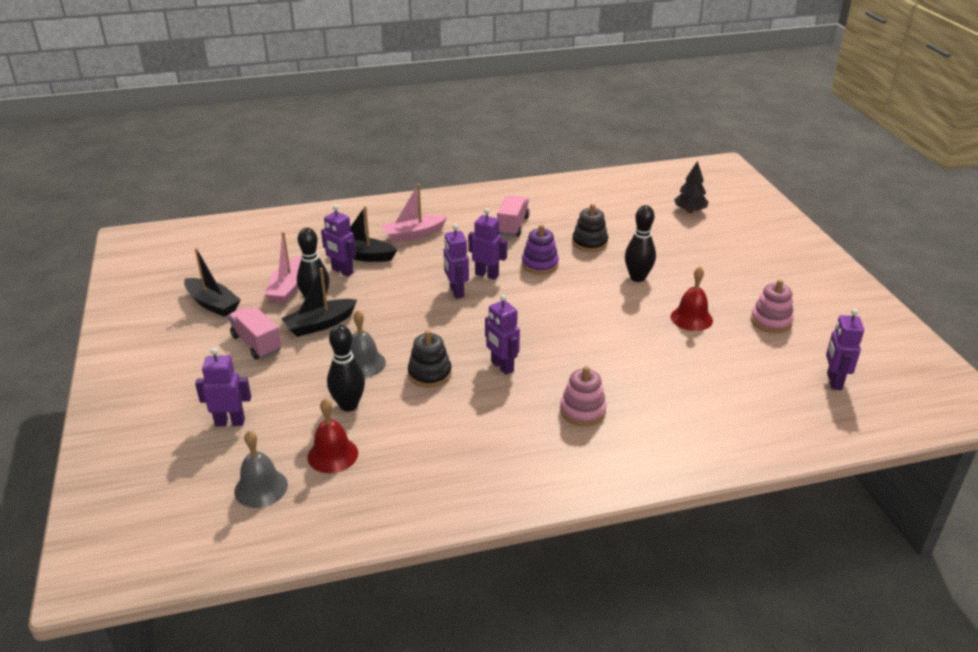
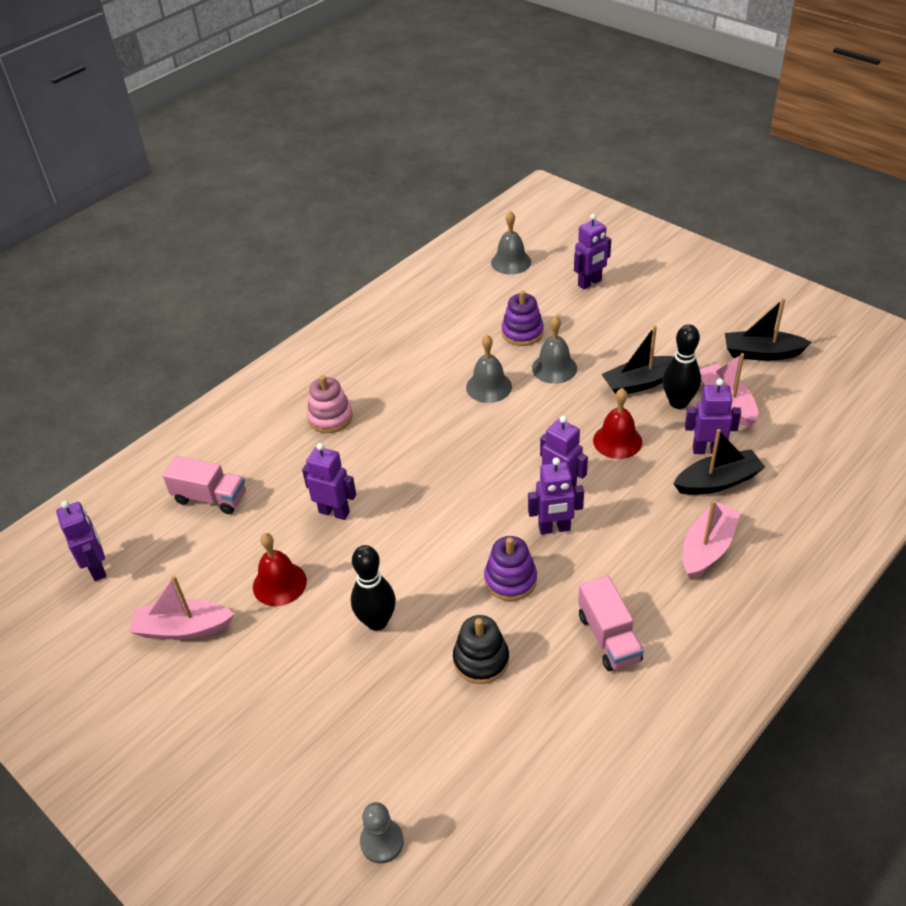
camera: 150 degrees right, 10 degrees up
(256, 344) = (664, 340): pink truck -> pink truck (210, 498)
(320, 324) = (640, 383): black boat -> black boat turned 135 degrees counterclockwise
(332, 455) = (490, 298): red bell -> red bell (617, 441)
(348, 405) = (522, 332): black bowling pin -> purple stacking toy
(429, 374) = (489, 387): black stacking toy -> grey bell
(502, 367) = (433, 424): purple robot -> purple robot (334, 512)
(690, 211) = (382, 842): black tree -> grey pawn
(771, 321) = (183, 628): pink stacking toy -> pink boat

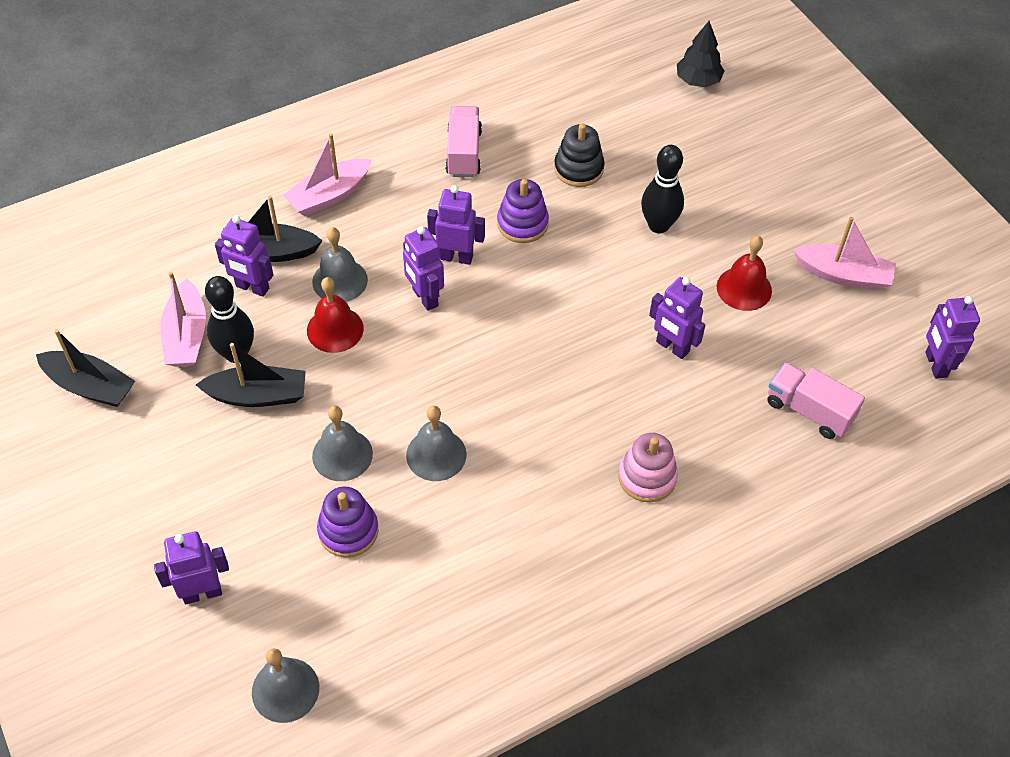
camera: 165 degrees left, 10 degrees up
(382, 842) = (698, 80): grey pawn -> black tree
(641, 477) = (340, 280): none -> grey bell

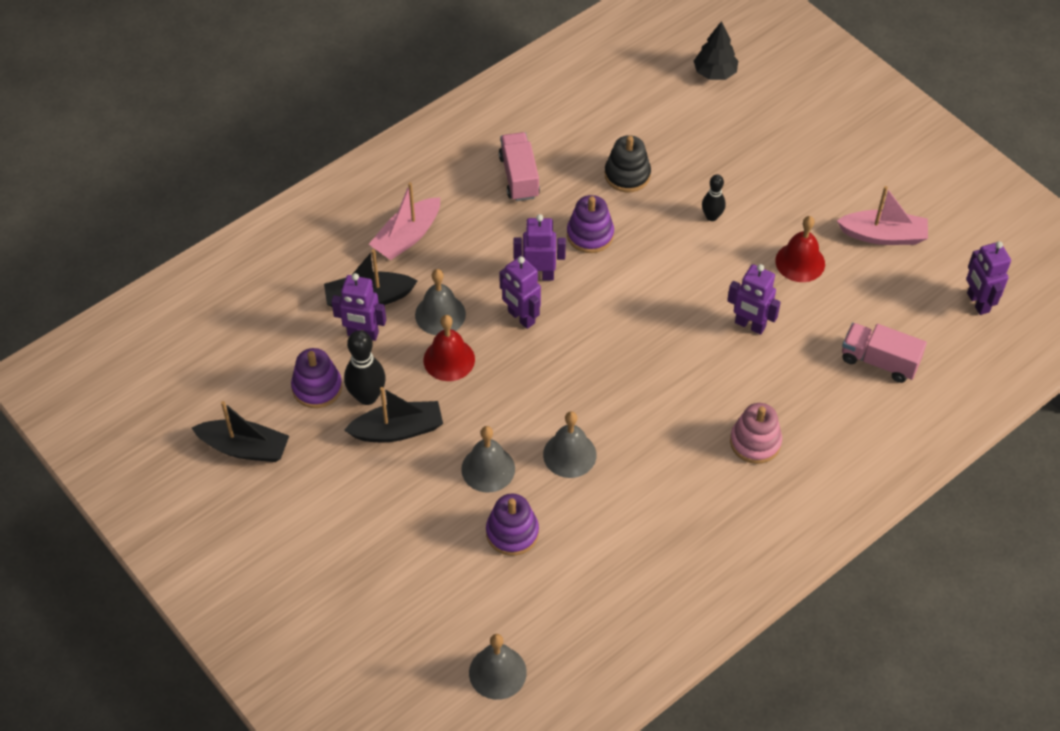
camera: 10 degrees left, 0 degrees up
(186, 335) = (317, 387): pink boat -> purple stacking toy
(202, 593) = (402, 607): purple robot -> none
(658, 225) = (712, 216): black bowling pin -> black bowling pin, size x0.62

